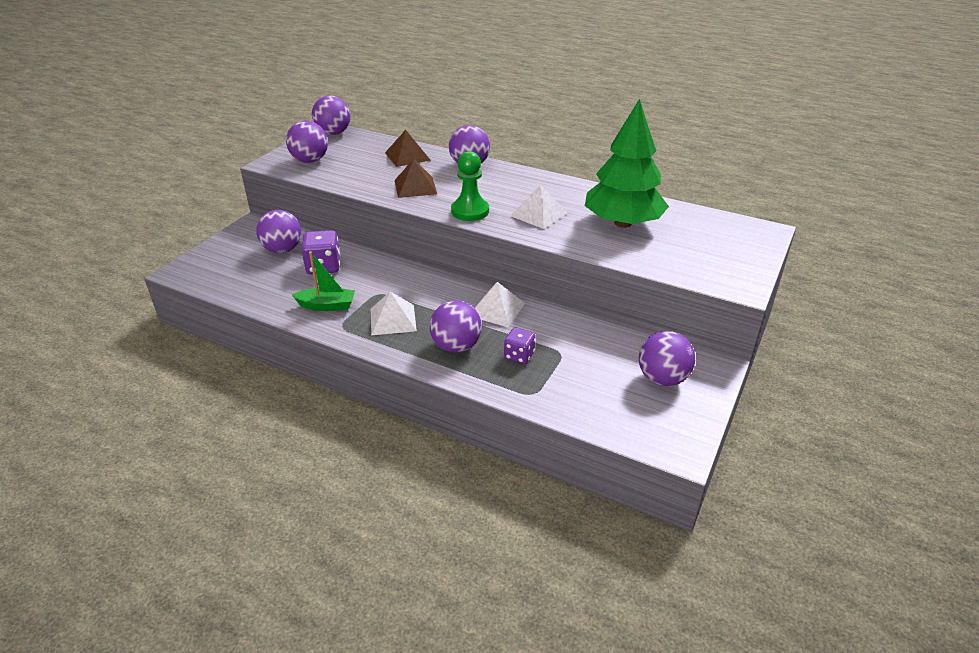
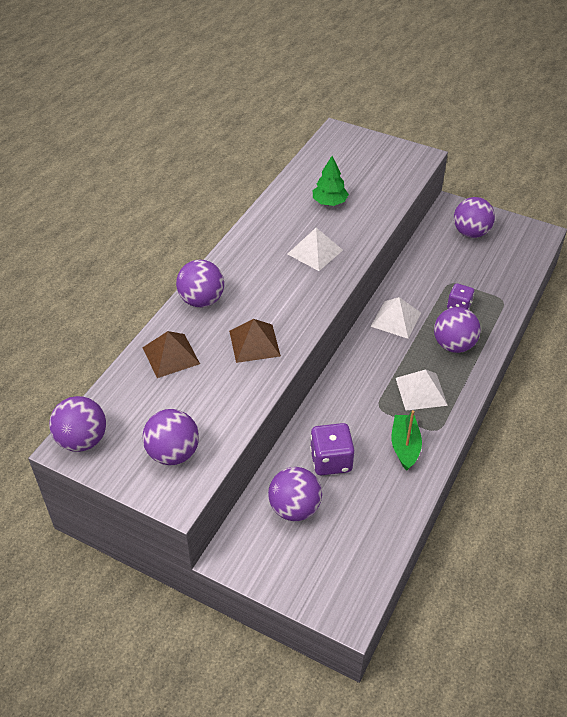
camera: 90 degrees left, 10 degrees up
(470, 211) = (310, 298): green pawn -> none
(622, 223) = (329, 202): green tree -> green tree, size x0.49

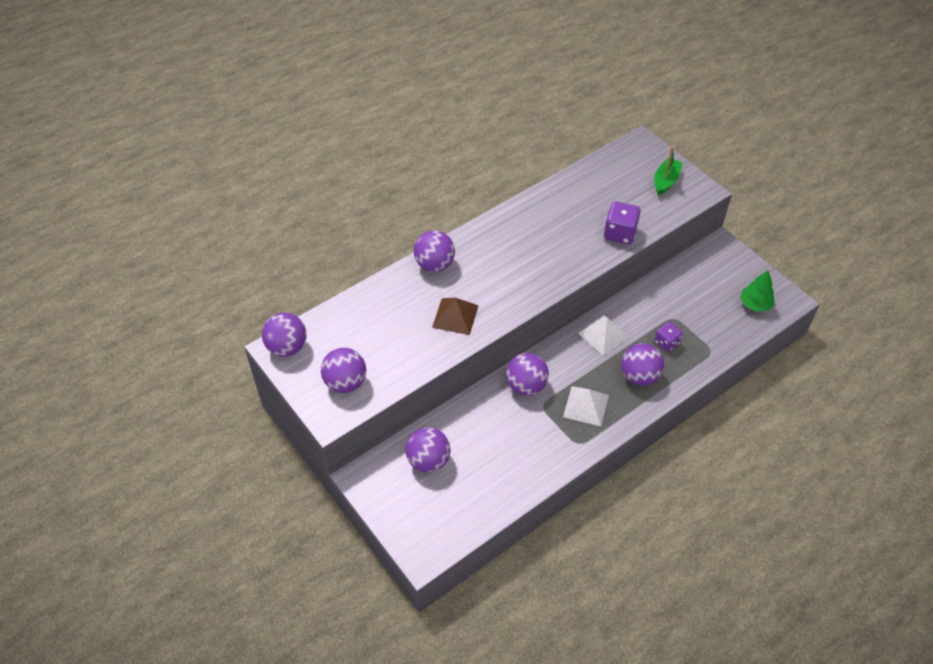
camera: 25 degrees right, 5 degrees up
(171, 355) = (386, 303): brown pyramid -> none
(315, 252) = (551, 252): white pyramid -> none
(329, 202) = (591, 210): green tree -> green tree (755, 304)
(331, 460) = (478, 434): purple dice -> purple dice (620, 233)
(405, 446) = (544, 446): green boat -> green boat (666, 181)
(470, 233) = (722, 277): purple ball -> purple ball (526, 385)

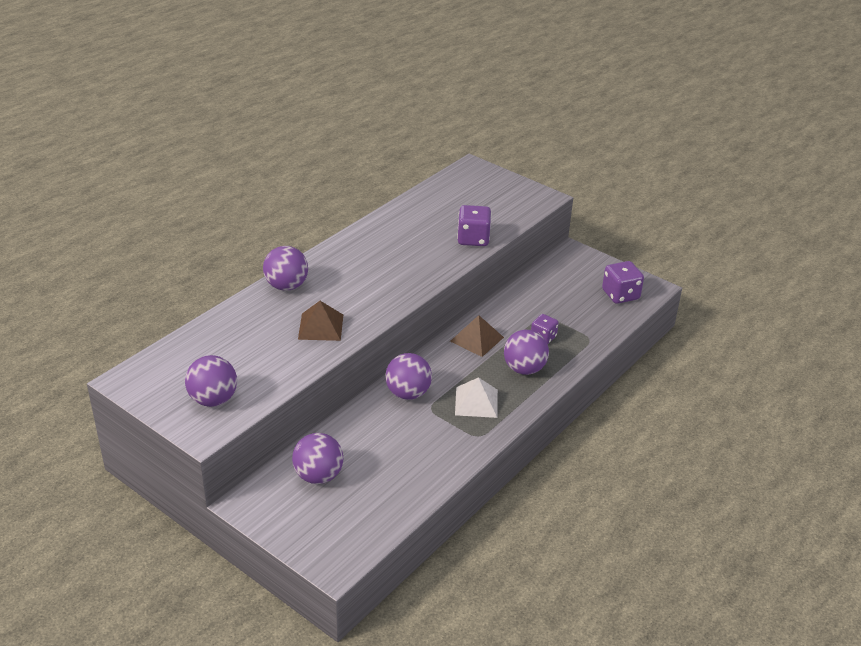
camera: 15 degrees left, 15 degrees down
(287, 347) = (138, 377): purple ball -> none
(603, 335) = (476, 339): white pyramid -> brown pyramid
(666, 181) = (506, 194): green boat -> none
(755, 304) = (620, 295): green tree -> purple dice

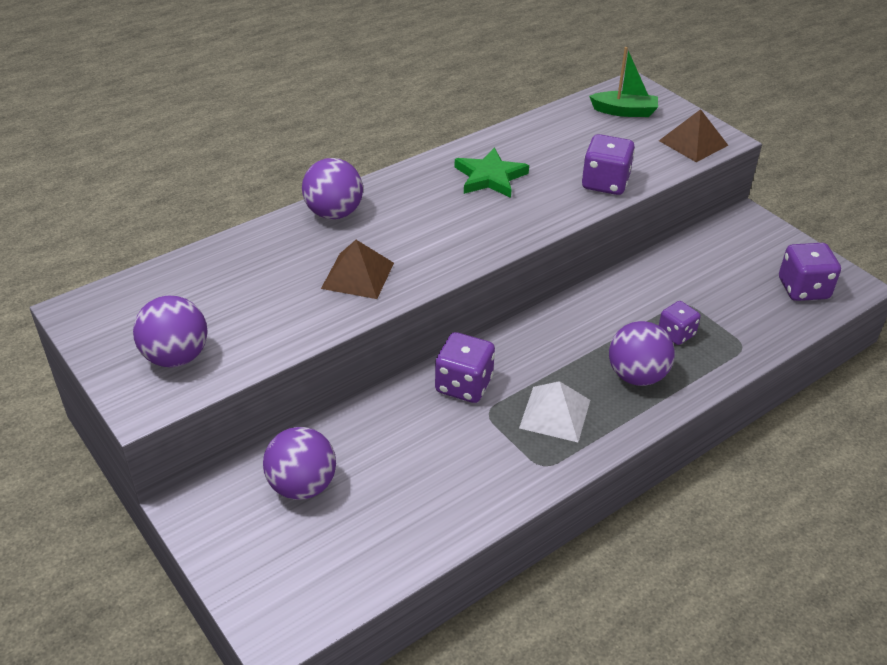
camera: 15 degrees right, 5 degrees up
(390, 245) = (490, 177): none -> green star
(408, 393) = (464, 385): purple ball -> purple dice
(471, 185) = (624, 111): none -> green boat
(476, 339) = (582, 322): brown pyramid -> brown pyramid (693, 143)

